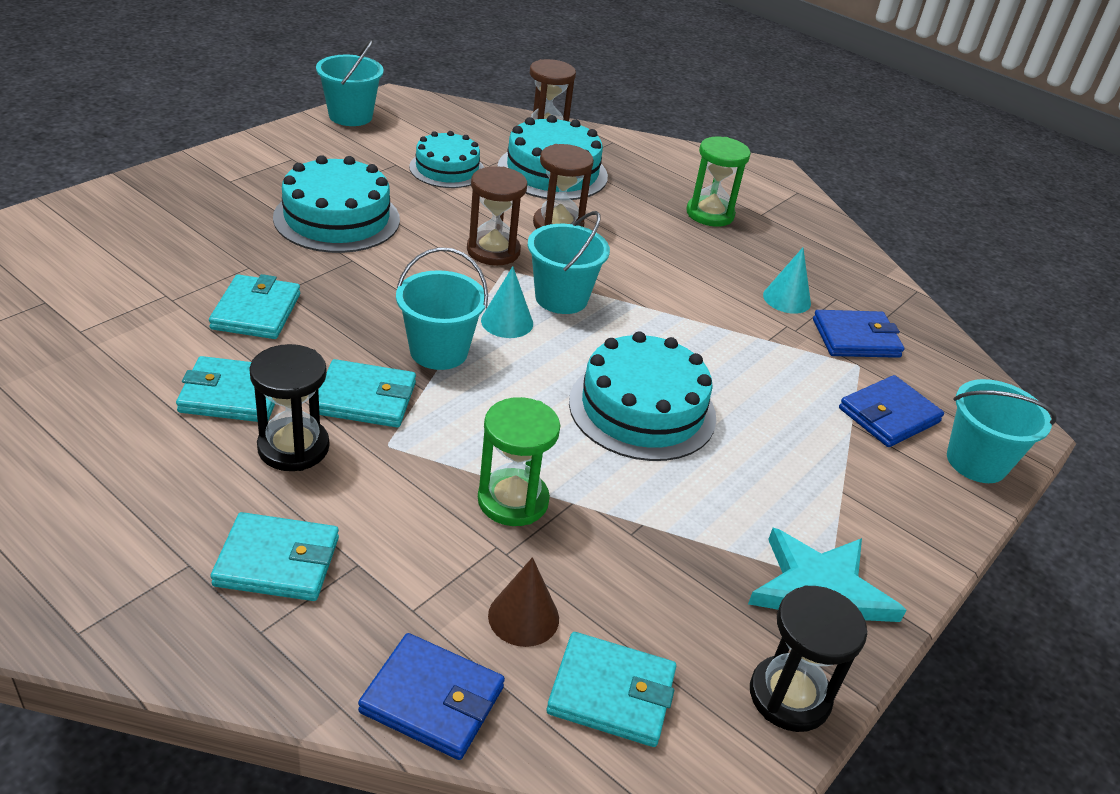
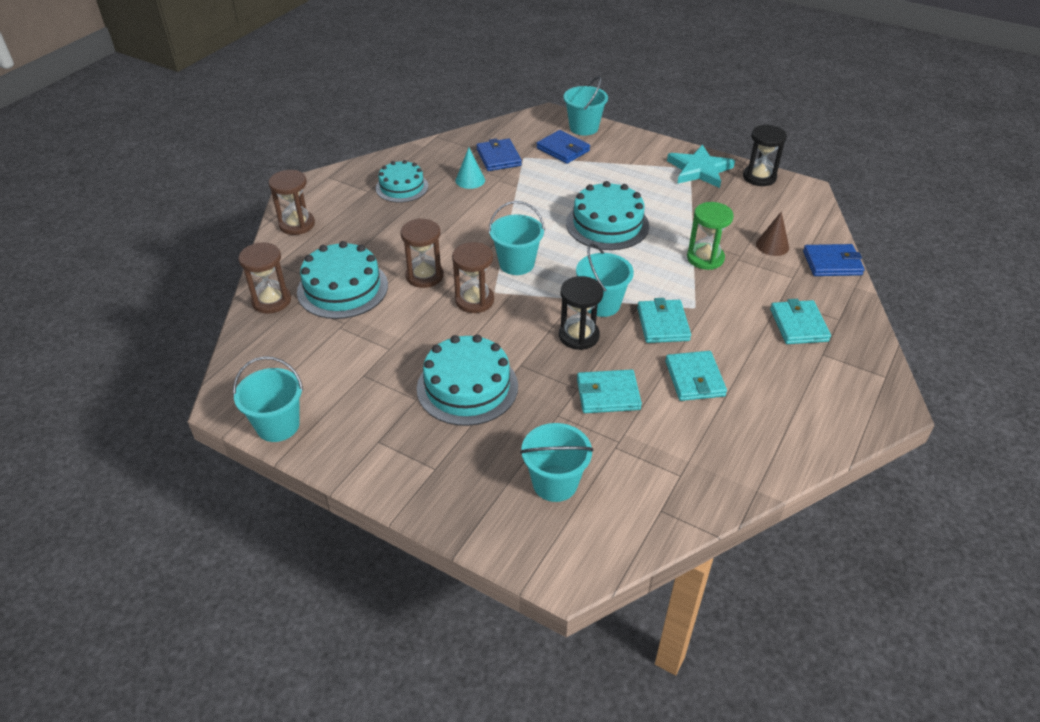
camera: 95 degrees left, 5 degrees up
(148, 242) = (555, 483): none -> turquoise bucket
(293, 447) = (720, 341): black hourglass -> black hourglass (579, 336)
(432, 700) = (832, 263): blue wallet -> blue wallet turned 75 degrees clockwise
(447, 169) = (360, 344): turquoise cake -> turquoise cake (402, 187)
(507, 322) = (555, 282): turquoise cone -> none
(611, 693) = (792, 219): turquoise wallet -> none
(689, 160) = (297, 224): none -> brown hourglass
(710, 214) = (377, 212): green hourglass -> none

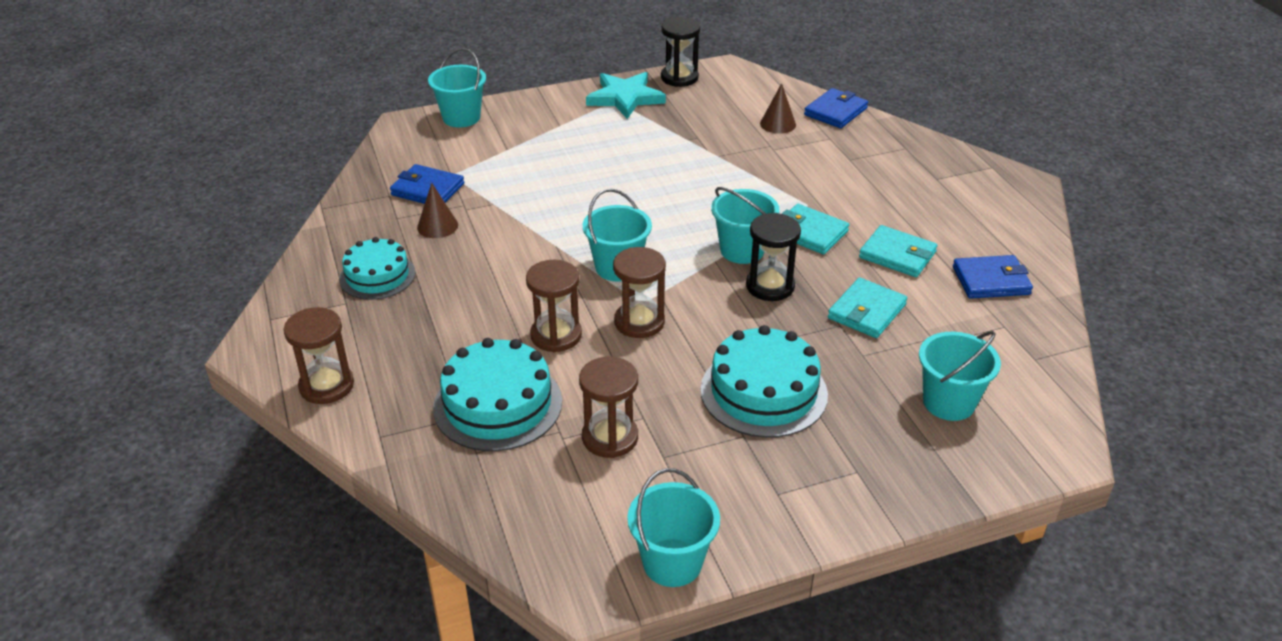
camera: 50 degrees left, 5 degrees down
(271, 301) = (444, 472): brown hourglass -> brown hourglass (610, 437)
(470, 180) = (437, 226): turquoise cone -> brown cone
(563, 149) = (477, 147): blue wallet -> blue wallet (991, 281)
(607, 224) = (632, 186): turquoise cake -> none
(705, 258) = (750, 164): green hourglass -> none
(798, 325) = (890, 169): turquoise wallet -> none

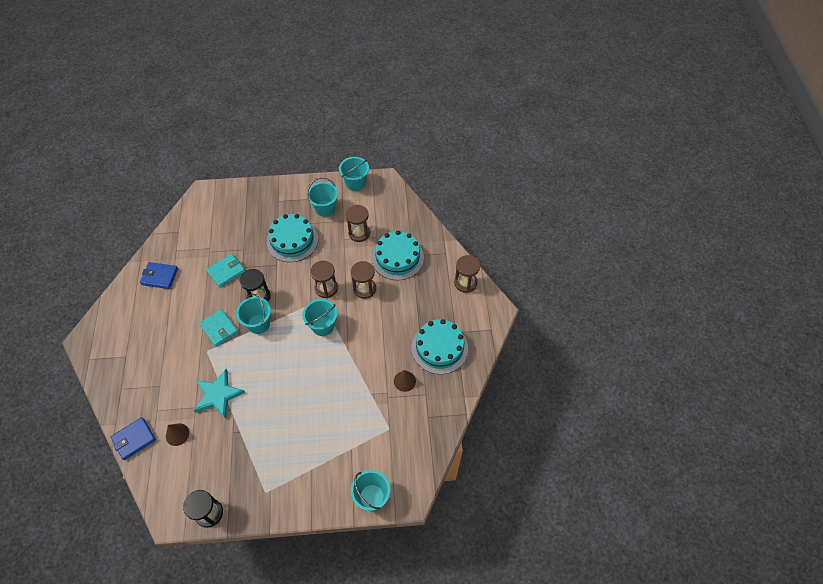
camera: 165 degrees left, 20 degrees up
(377, 276) = (439, 348): turquoise cake -> turquoise cake, size x1.50
(427, 189) = (405, 417): blue wallet -> none
(625, 98) = (257, 494): turquoise star -> turquoise star (218, 395)
(897, 255) = (188, 303): turquoise wallet -> none
(949, 402) = (226, 220): turquoise bucket -> turquoise bucket (325, 208)

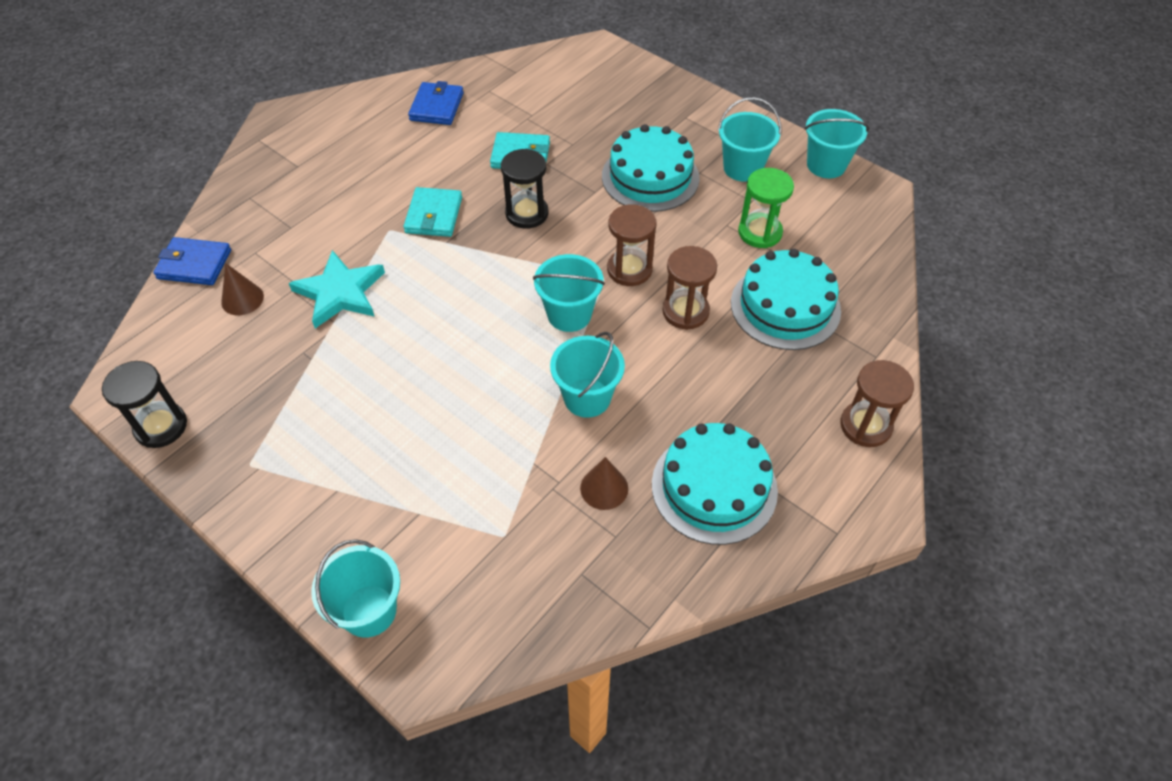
camera: 45 degrees right, 5 degrees down
(160, 276) = (436, 107): blue wallet -> blue wallet turned 45 degrees clockwise
(258, 324) = (488, 246): turquoise bucket -> turquoise bucket (587, 398)
(359, 233) = (760, 232): brown hourglass -> green hourglass

